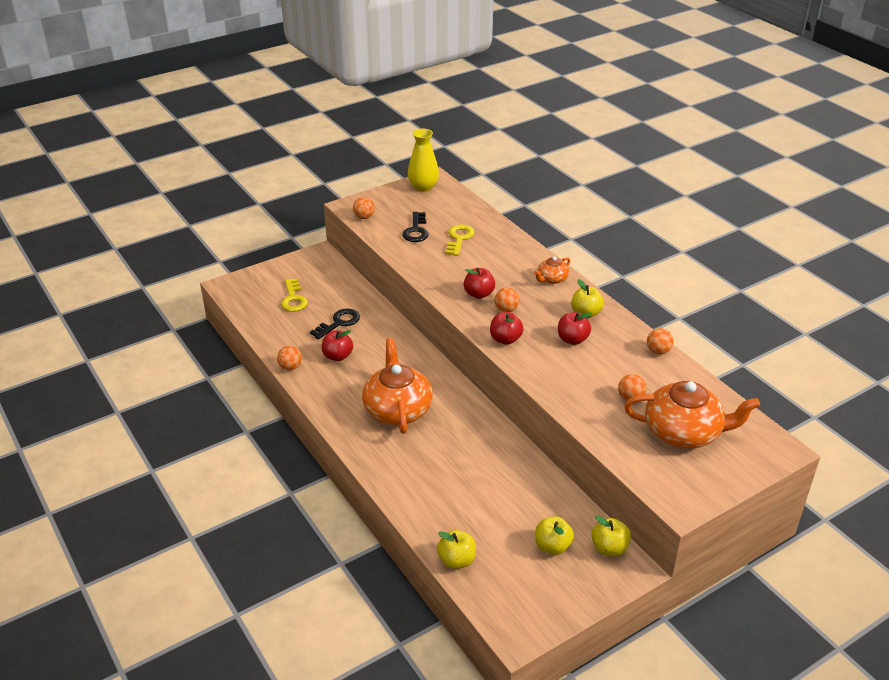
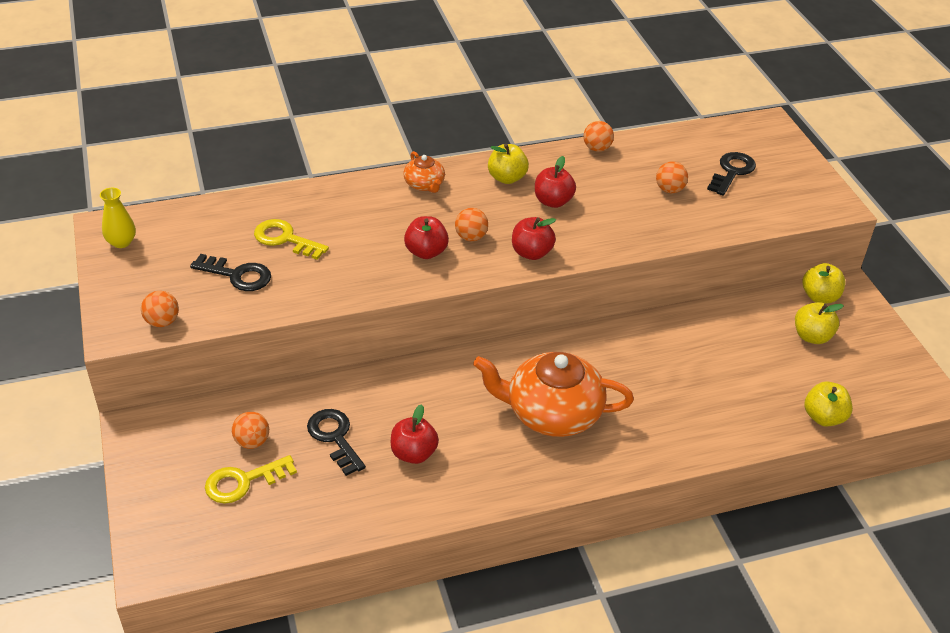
camera: 75 degrees left, 5 degrees up
(290, 367) = (416, 513): orange ball -> orange ball (252, 442)
(293, 299) = (243, 481): yellow key -> yellow key turned 150 degrees clockwise
(423, 187) = (121, 242): yellow vase -> yellow vase, size x0.63
(683, 432) = (732, 172): orange teapot -> black key

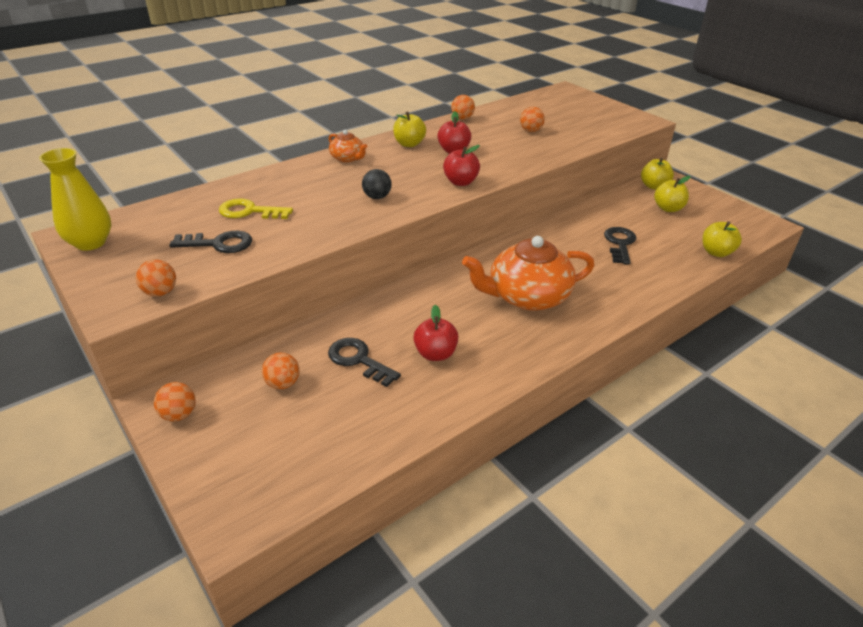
camera: 20 degrees left, 5 degrees down
(121, 242) = (90, 243): yellow vase -> yellow vase, size x1.58
(243, 481) = (291, 419): yellow key -> none
(426, 252) = (377, 197): red apple -> black ball
(471, 237) = (406, 182): orange ball -> orange ball (179, 415)
(732, 172) = (564, 115): black key -> black key (620, 243)

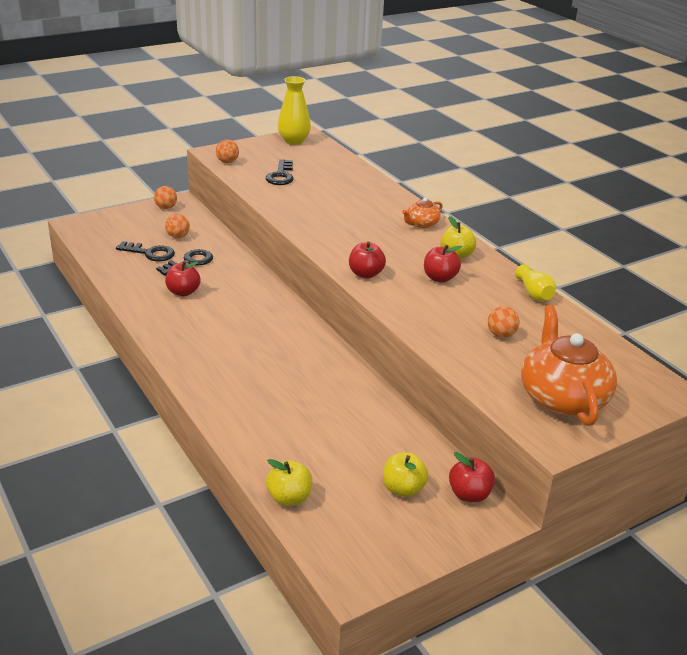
camera: 95 degrees right, 5 degrees down
(249, 211) = (326, 185): yellow key -> none
(377, 197) = (341, 233): black ball -> none
(462, 118) = (534, 293): orange ball -> yellow vase
(527, 296) = (241, 344): orange teapot -> orange teapot (562, 397)
(620, 243) = (322, 423): black key -> black key (150, 253)
(654, 186) = (469, 494): yellow apple -> red apple

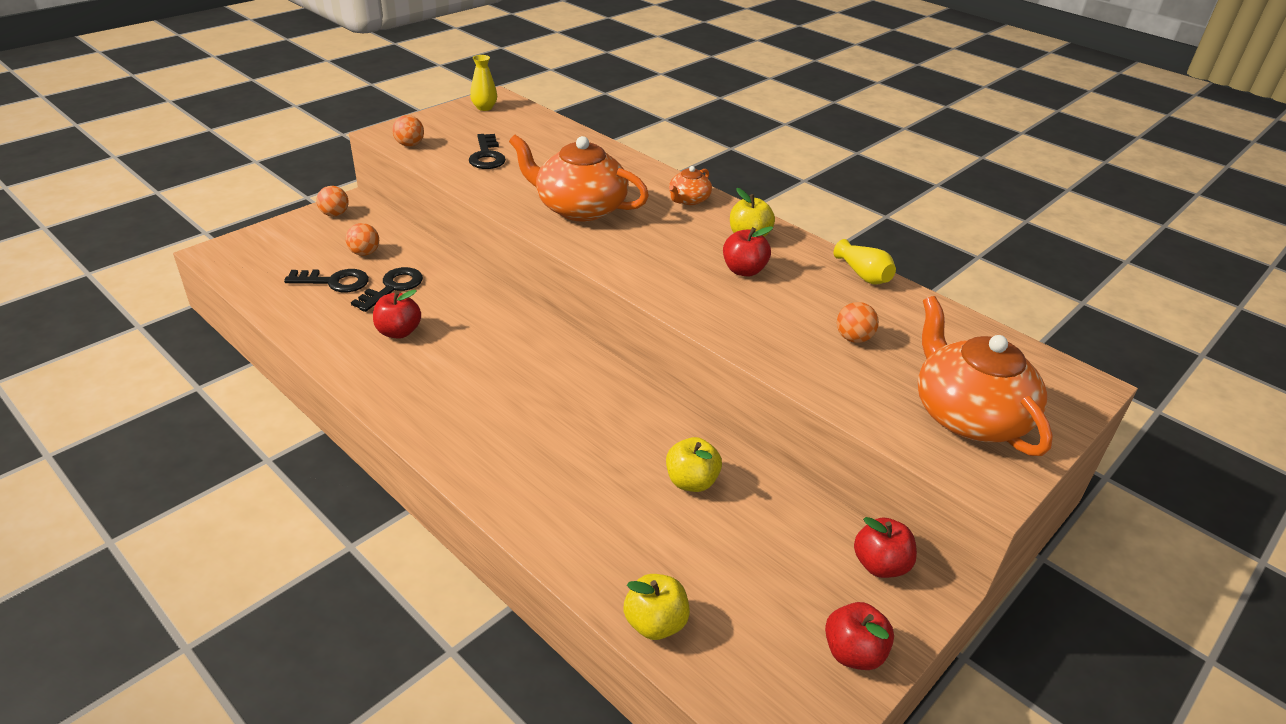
camera: 15 degrees left, 5 degrees up
(294, 141) = (484, 107): yellow vase -> yellow vase, size x0.63
(334, 220) = (579, 208): none -> orange teapot
(365, 274) = (651, 278): red apple -> red apple (853, 652)
(403, 489) = (796, 575): yellow apple -> yellow apple (691, 481)

